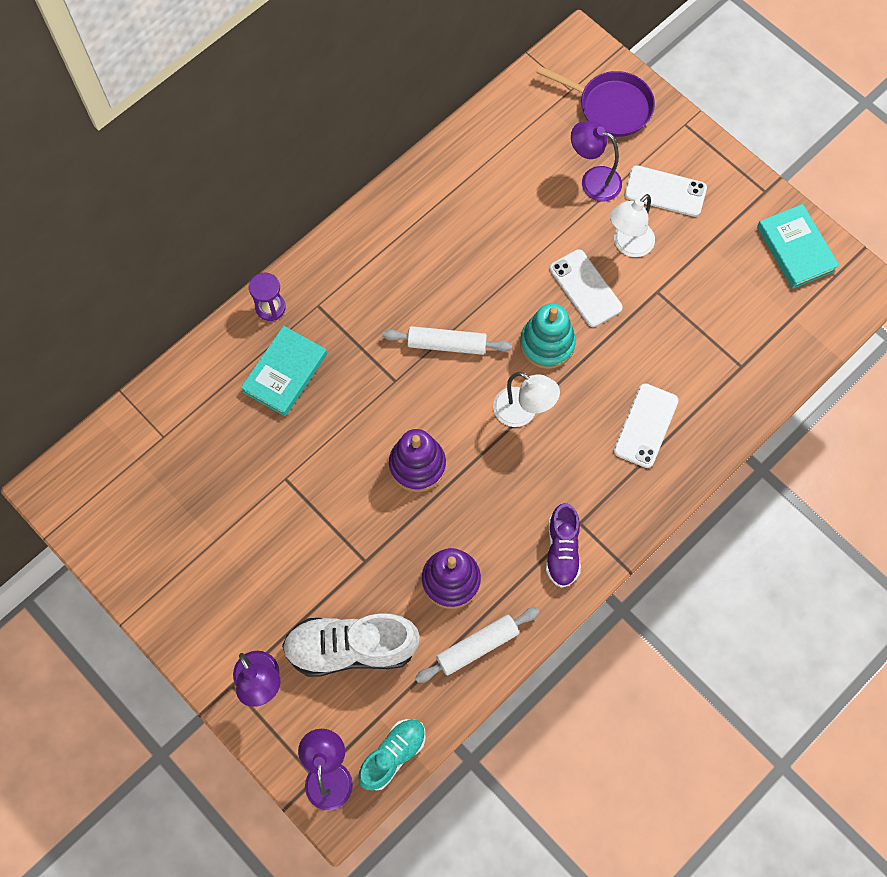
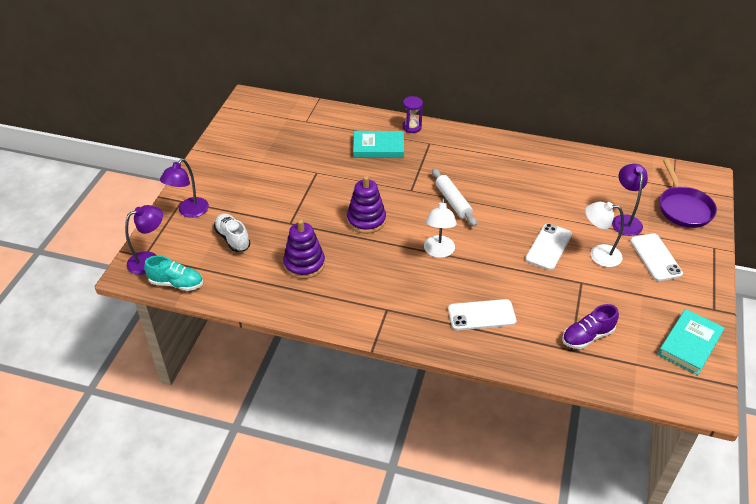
camera: 60 degrees right, 25 degrees down
(351, 648) = (233, 239): white shoe -> white shoe, size x0.61
(477, 647) = (269, 293): white rolling pin -> none
(547, 343) = (494, 244): turquoise stacking toy -> none
(562, 550) = (361, 308): purple shoe -> purple shoe (587, 336)

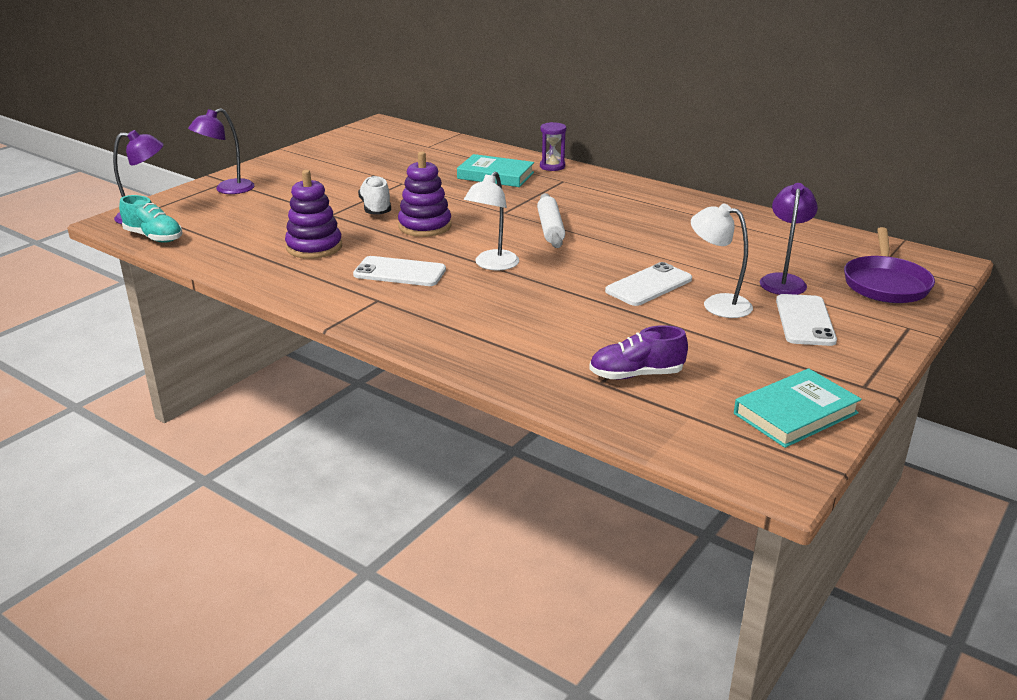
camera: 20 degrees right, 15 degrees down
(233, 239) = (253, 215): white shoe -> white shoe (376, 208)
(481, 315) = (499, 327): white phone -> white phone (400, 272)

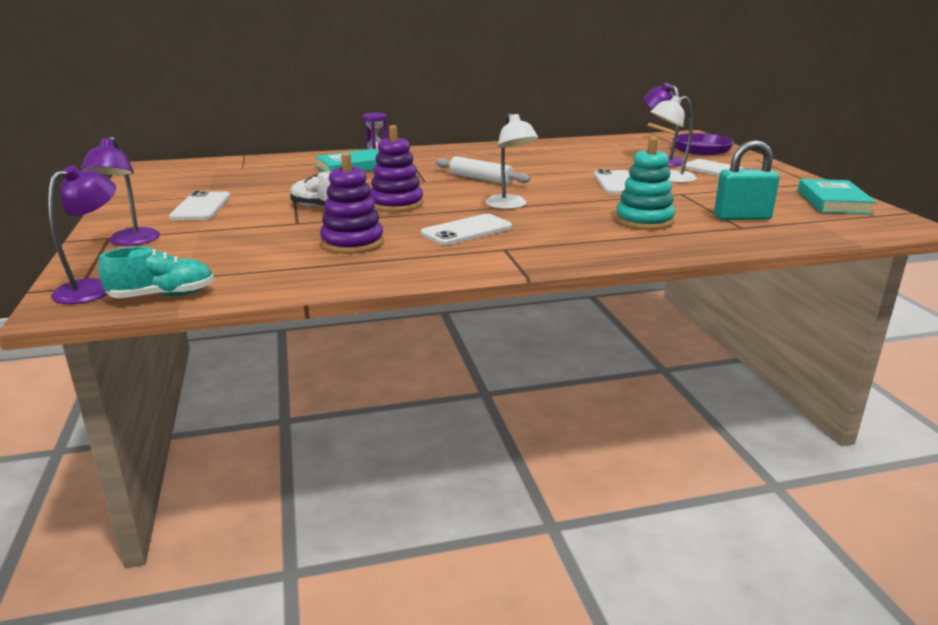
camera: 50 degrees left, 5 degrees down
(319, 176) = (201, 207): none -> white phone
(542, 332) = (644, 221): none -> turquoise stacking toy
(636, 375) = (742, 217): purple shoe -> turquoise padlock

